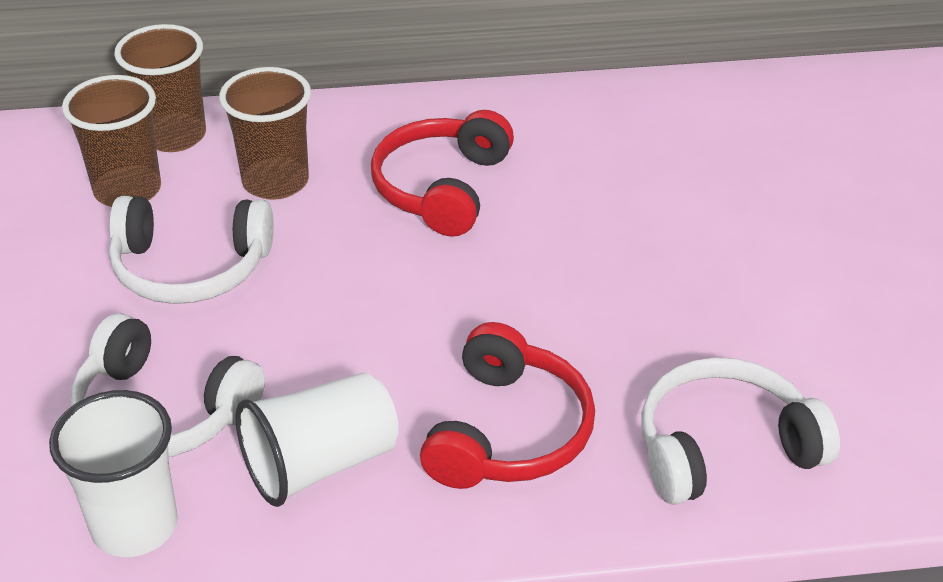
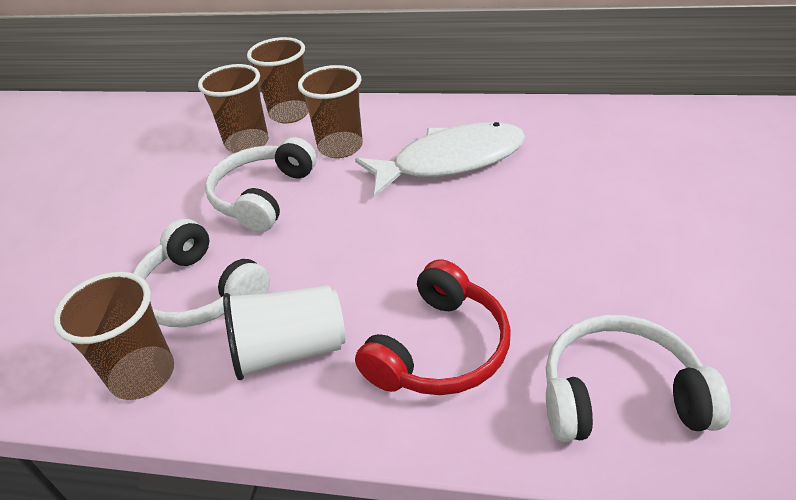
camera: 20 degrees right, 0 degrees up
(134, 526) = (143, 375): white cup -> brown cup
(190, 268) = (263, 196): white headphones -> white headphones turned 90 degrees clockwise
(442, 188) = (450, 161): red headphones -> white fish

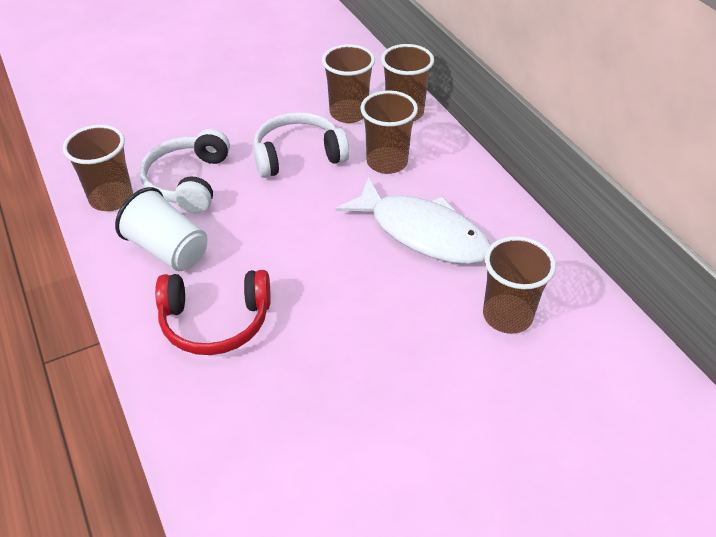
camera: 50 degrees right, 5 degrees up
(588, 155) = (507, 316): none -> brown cup
(620, 395) = (234, 436): white headphones -> none

